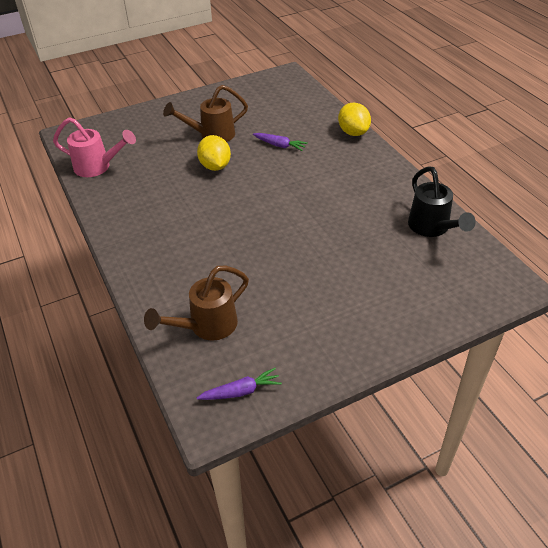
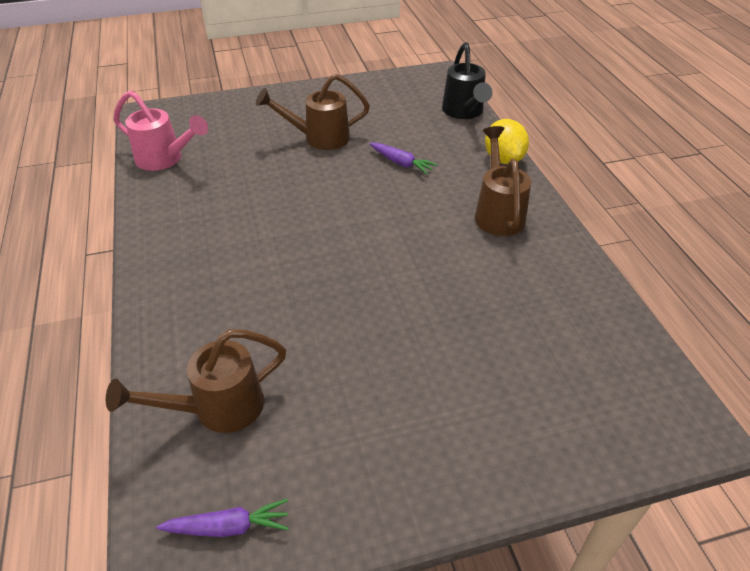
camera: 10 degrees right, 0 degrees up
(215, 166) = (309, 179): yellow lemon -> none
(359, 171) = (498, 212): none -> brown watering can
(432, 228) = (582, 312): black watering can -> black watering can (464, 112)

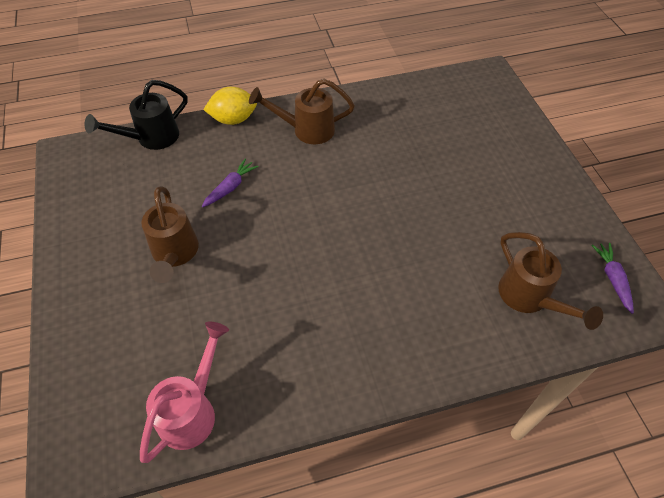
camera: 90 degrees left, 10 degrees up
(464, 112) = (151, 138): black watering can -> black watering can turned 150 degrees clockwise

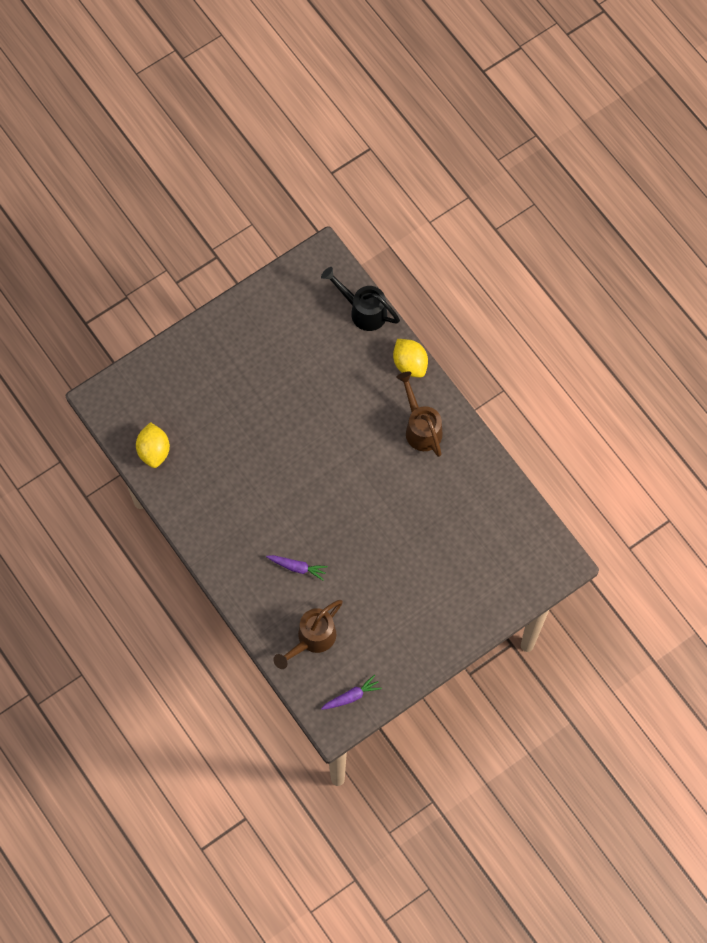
camera: 70 degrees right, 15 degrees up
(174, 255) = (259, 385): brown watering can -> none
(193, 410) = (154, 451): pink watering can -> yellow lemon
(230, 187) = (335, 395): purple carrot -> purple carrot (297, 567)

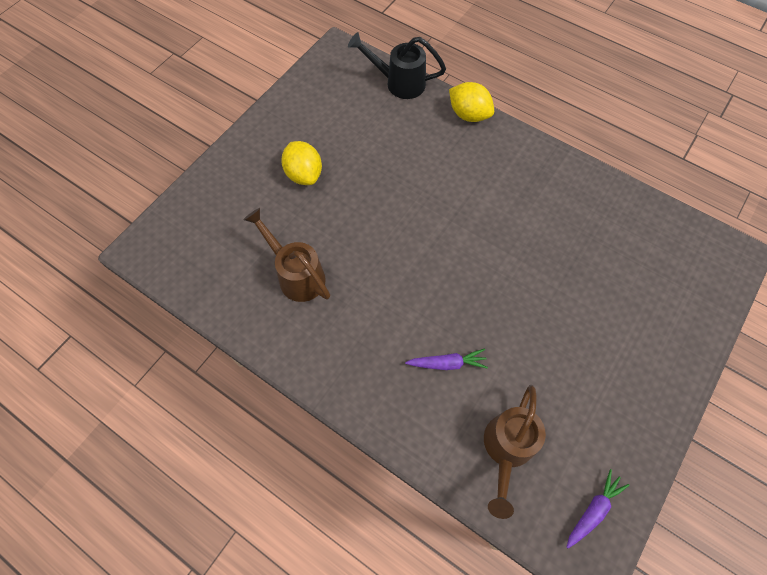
camera: 20 degrees left, 5 degrees down
(154, 451) = (223, 285): yellow lemon -> yellow lemon (304, 174)
(420, 427) = (510, 168): brown watering can -> brown watering can (296, 274)

